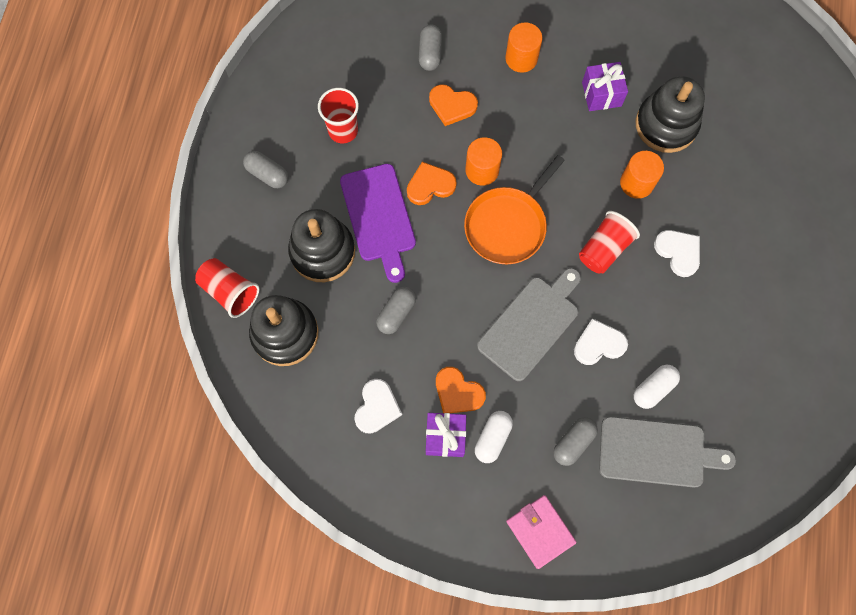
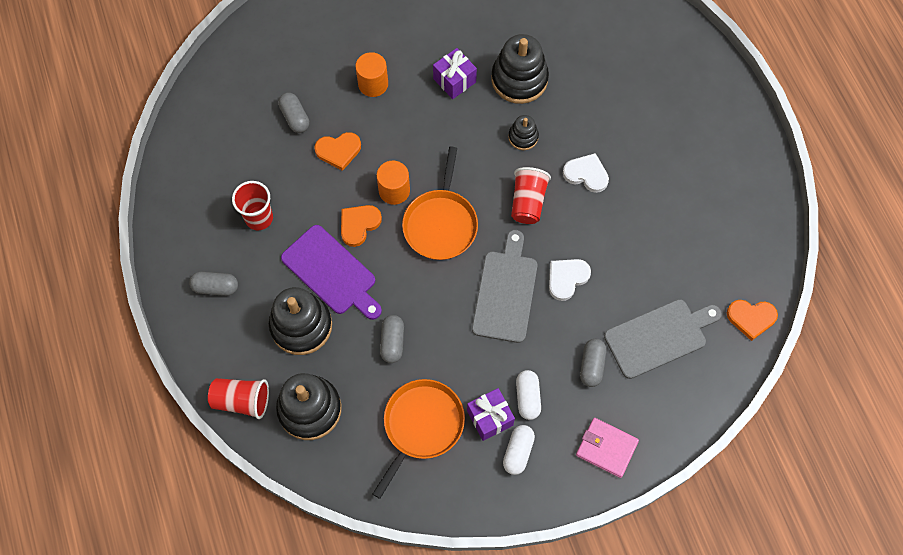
camera: 30 degrees left, 5 degrees down
(377, 407) = (421, 426): white heart -> orange pan
(458, 392) = (479, 377): orange heart -> orange heart (751, 318)
(636, 183) = (523, 137): orange cylinder -> black stacking toy
(653, 388) = (628, 290): white capsule -> white capsule (518, 452)

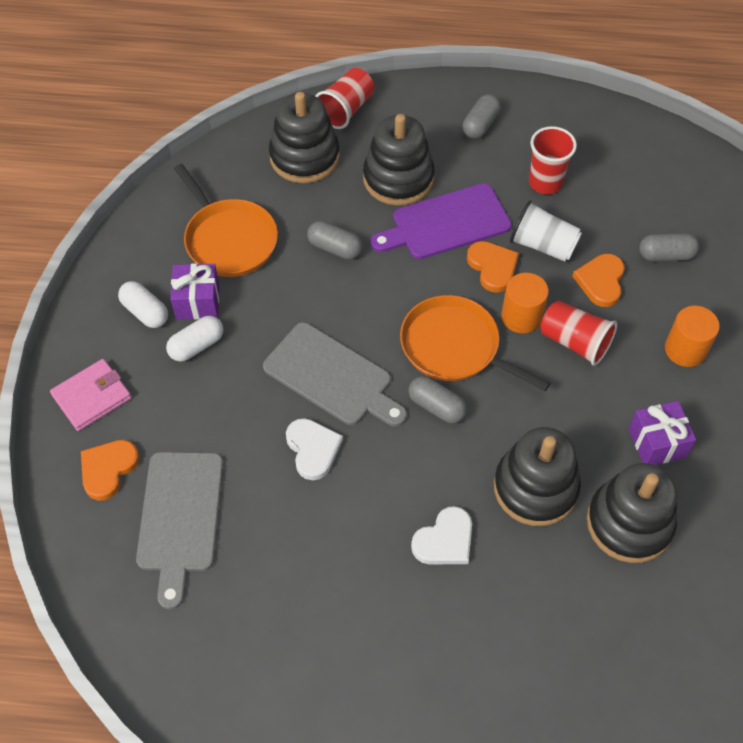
camera: 115 degrees right, 10 degrees down
(322, 199) = (542, 245): none -> white cup
(523, 137) = (535, 488): black stacking toy -> black stacking toy, size x1.93
(527, 397) = (196, 346): white capsule -> white capsule turned 60 degrees counterclockwise
(528, 202) = (437, 452): red cup -> red cup (574, 342)
(592, 365) = (192, 426): grey capsule -> grey capsule (436, 406)
(751, 318) = (135, 645): orange heart -> orange heart (108, 469)

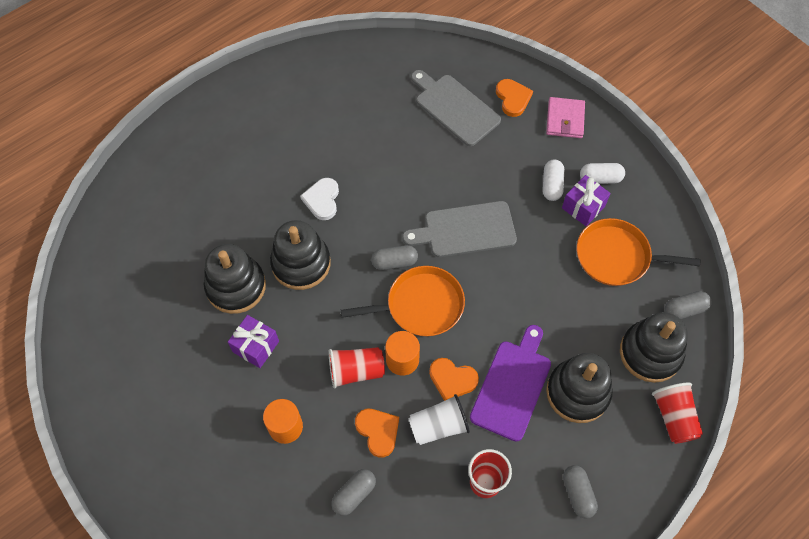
camera: 135 degrees right, 5 degrees up
(313, 449) = (432, 187): white heart -> none
(335, 248) = (555, 306): grey capsule -> grey capsule (684, 310)

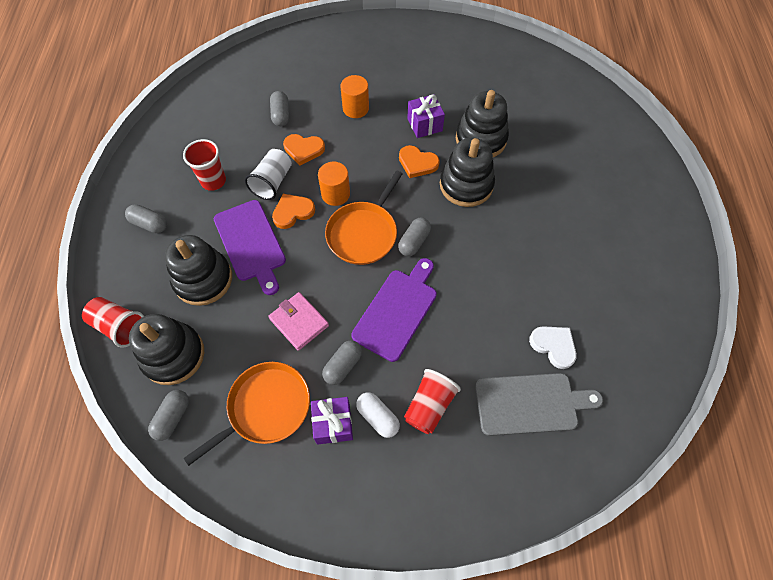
camera: 130 degrees right, 0 degrees up
(322, 200) = (512, 232): white heart -> white heart (554, 346)
(356, 371) = (354, 164): red cup -> red cup (429, 406)
(465, 230) = (397, 311): grey cutting board -> purple cutting board
(513, 98) = (501, 469): orange heart -> orange heart (417, 163)
(540, 232) = (343, 366): none -> grey capsule
(565, 119) = (437, 499): pink wallet -> pink wallet (299, 322)
(600, 178) = (346, 469): white capsule -> none

